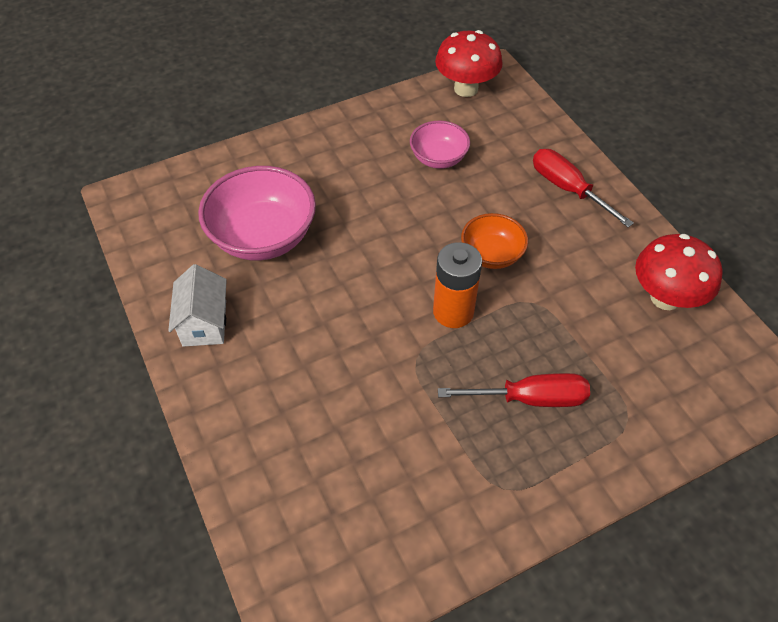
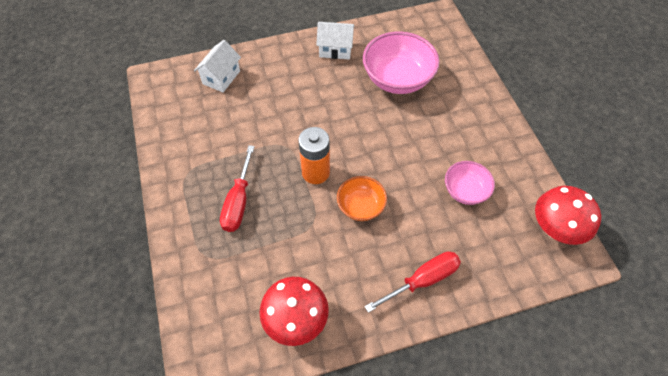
camera: 100 degrees right, 5 degrees up
(286, 491) = (221, 77): none -> white house

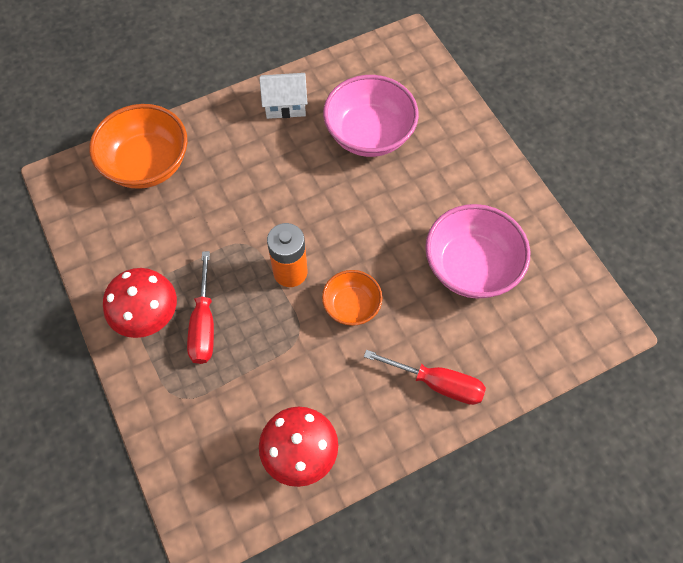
camera: 10 degrees left, 5 degrees up
(221, 77) = (147, 164): white house -> orange bowl
(422, 280) = (437, 383): red screwdriver -> red screwdriver turned 60 degrees clockwise
(465, 191) = (471, 267): pink bowl -> pink bowl, size x1.74
(554, 229) = (578, 297): red mushroom -> red mushroom (148, 317)

